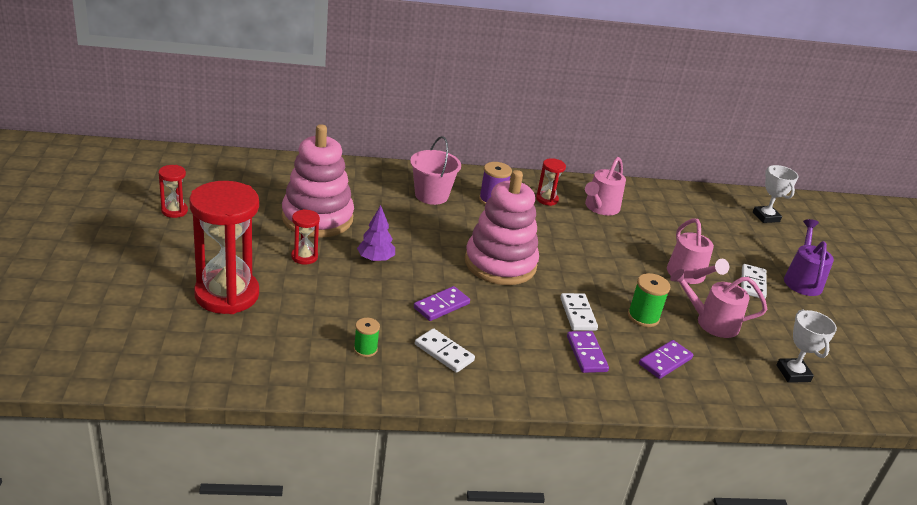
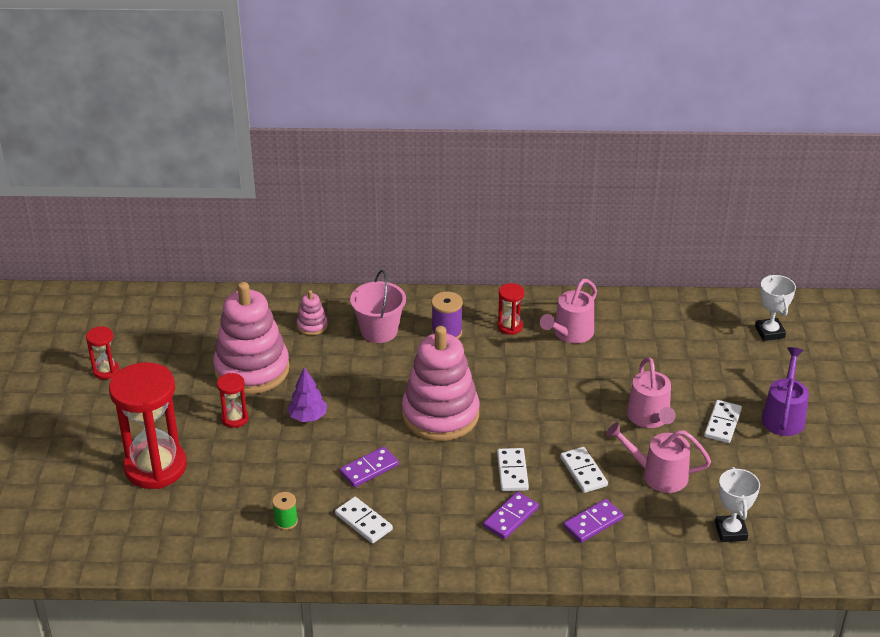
camera: 10 degrees right, 5 degrees up
(370, 188) = (312, 326): none -> pink stacking toy
(586, 354) = (511, 517): purple domino -> purple domino turned 45 degrees clockwise
(643, 317) = (583, 472): green spool -> white domino

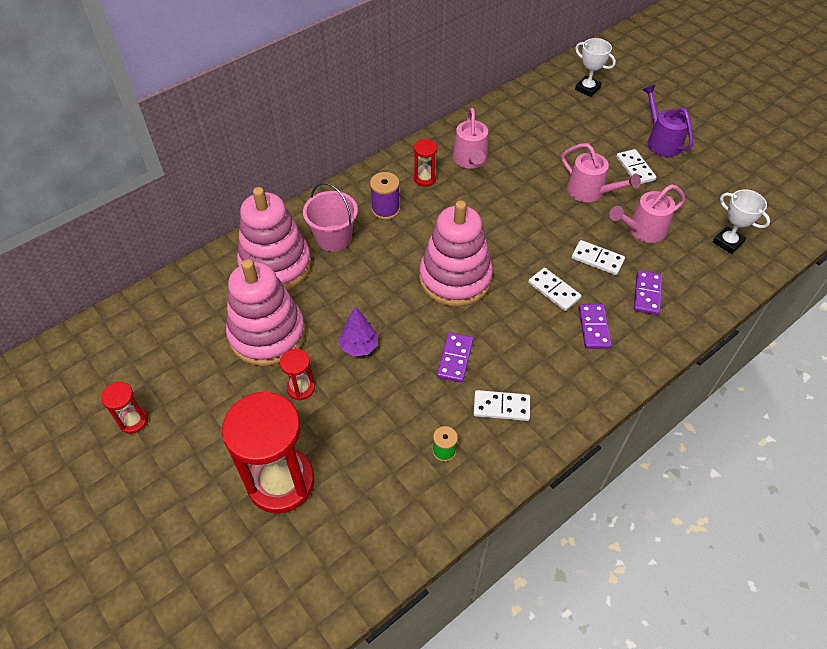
camera: 40 degrees left, 15 degrees up
(312, 326) = (275, 265): pink stacking toy -> pink stacking toy, size x2.36

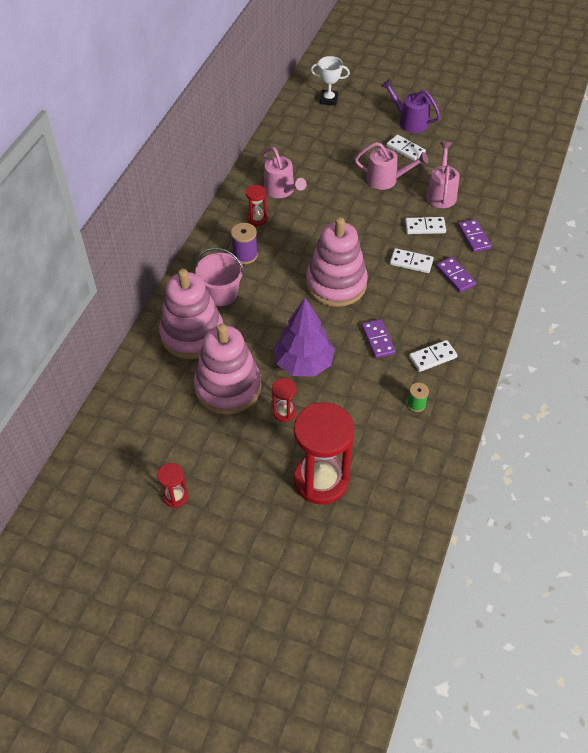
camera: 30 degrees left, 0 degrees up
(359, 346) = (303, 363): purple tree -> purple tree, size x1.79
(642, 230) = (441, 193): pink watering can -> pink watering can turned 150 degrees clockwise
(727, 242) = (501, 178): white trophy -> none

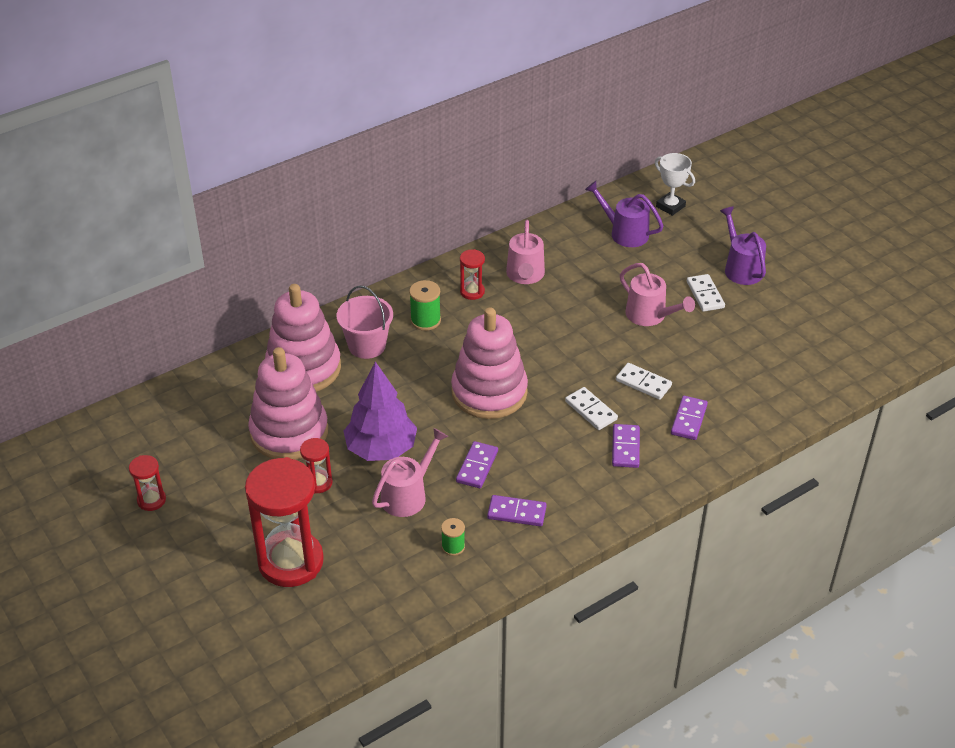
camera: 35 degrees right, 10 degrees down
(245, 255) = (425, 320): purple spool -> green spool
(317, 131) = (624, 233): none -> purple watering can
(432, 357) = (516, 513): white domino -> purple domino
(441, 193) = (698, 358): pink watering can -> pink watering can (408, 495)

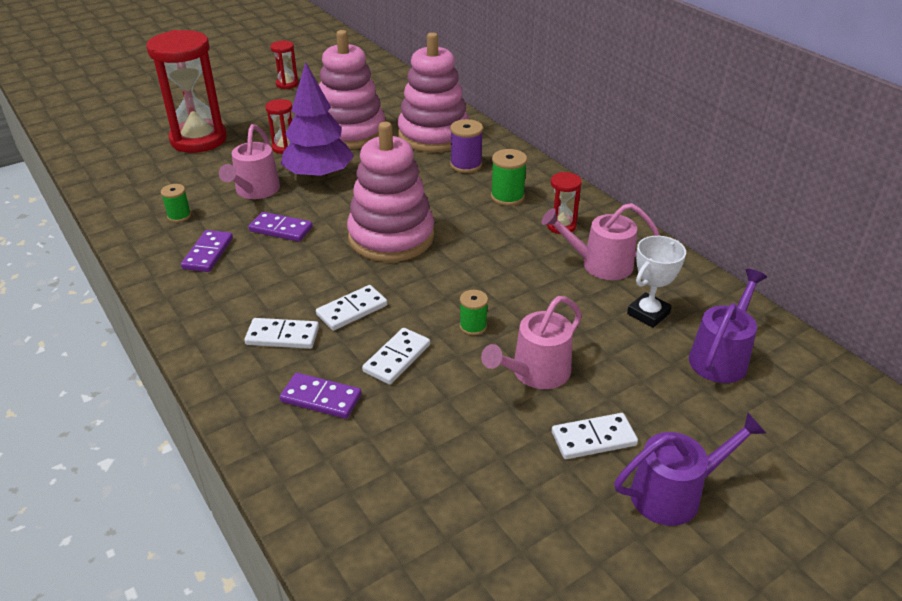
camera: 90 degrees right, 5 degrees down
(367, 345) = (466, 165): pink bucket -> purple spool
(408, 495) = (255, 191): pink watering can -> pink watering can turned 60 degrees clockwise
(604, 344) = (473, 326): none -> green spool
(625, 448) = (282, 336): purple domino -> white domino
(670, 206) = (812, 413): white trophy -> white trophy (648, 313)

